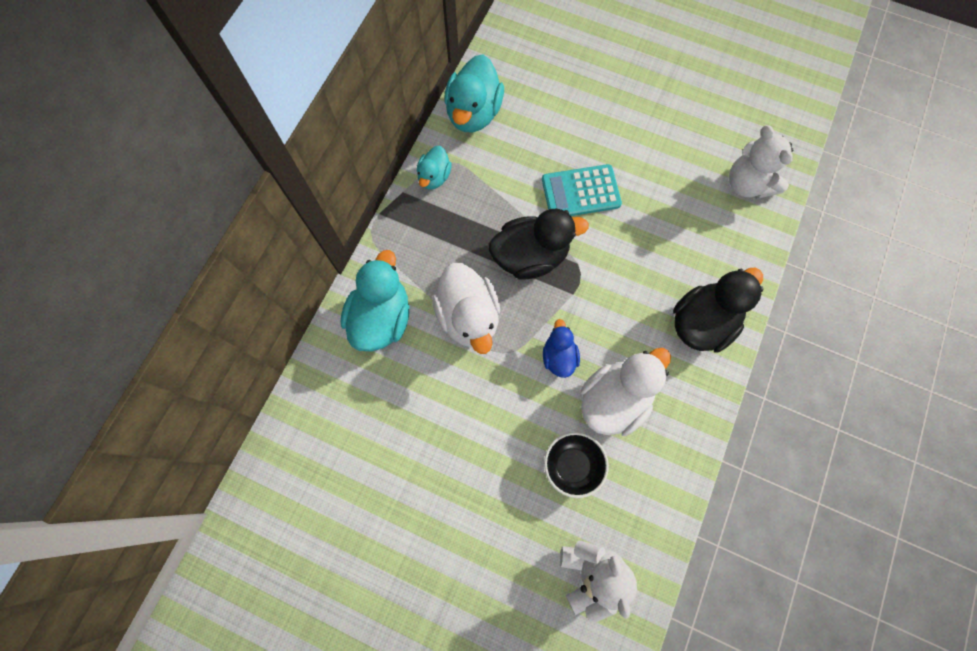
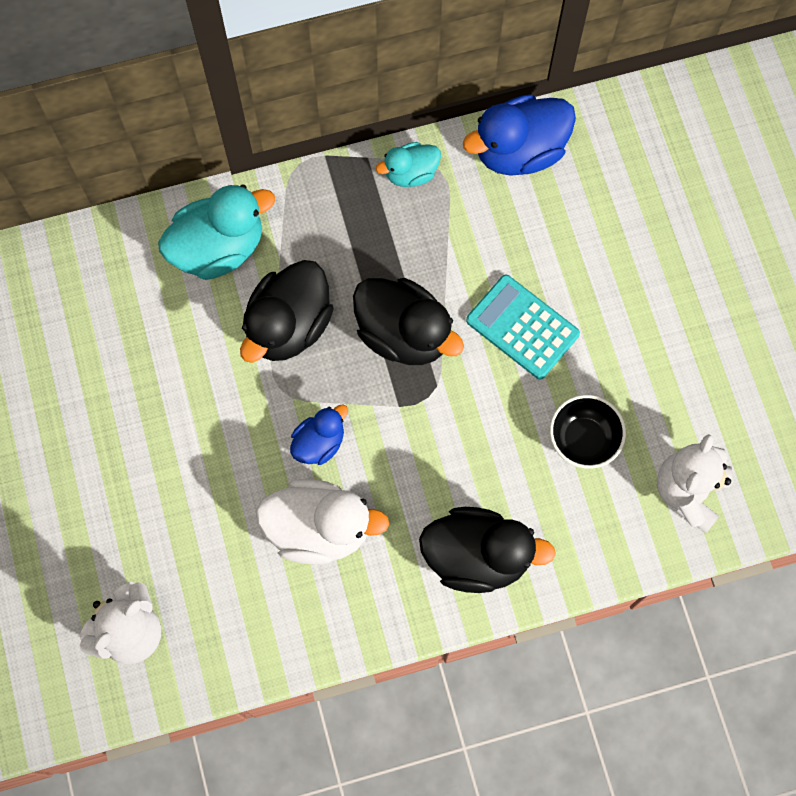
camera: 50 degrees right, 0 degrees up
(468, 317) = (288, 326): white duck -> black duck
(473, 113) = (519, 151): turquoise duck -> blue duck
(572, 465) = (219, 537): black bowl -> black bowl (583, 439)

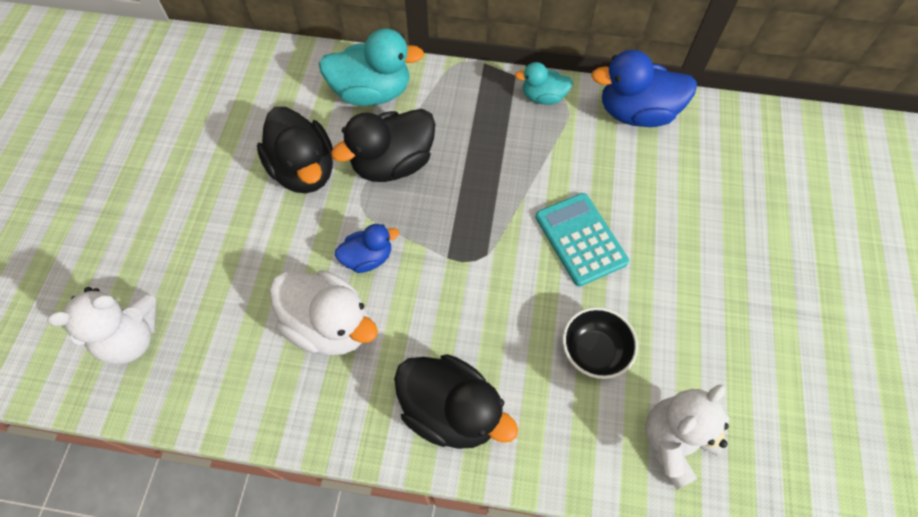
camera: 25 degrees right, 10 degrees down
(404, 334) = (480, 205): black duck -> black duck (304, 170)

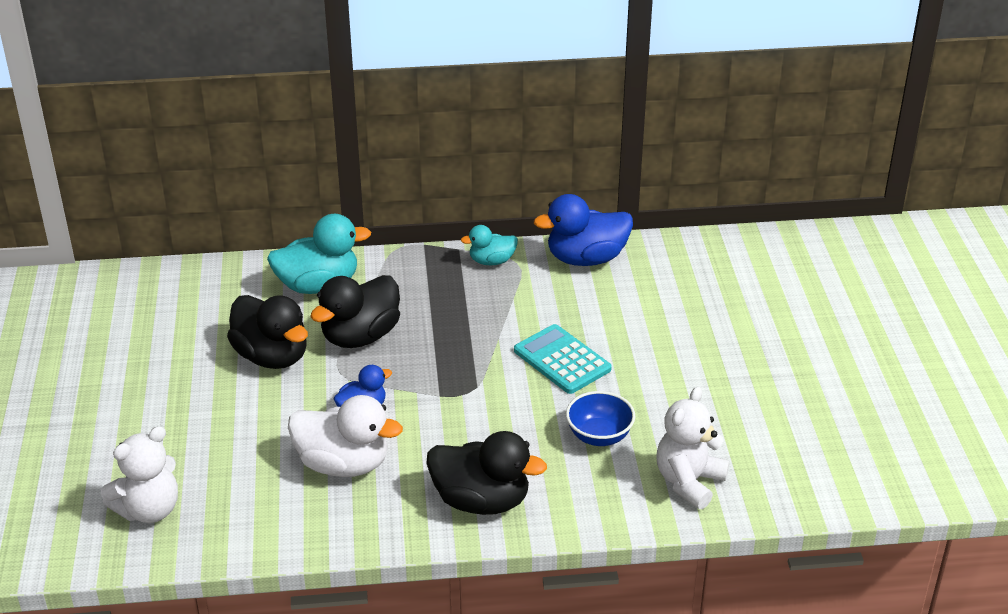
camera: 15 degrees left, 25 degrees down
(594, 352) = (599, 436): black bowl -> blue bowl

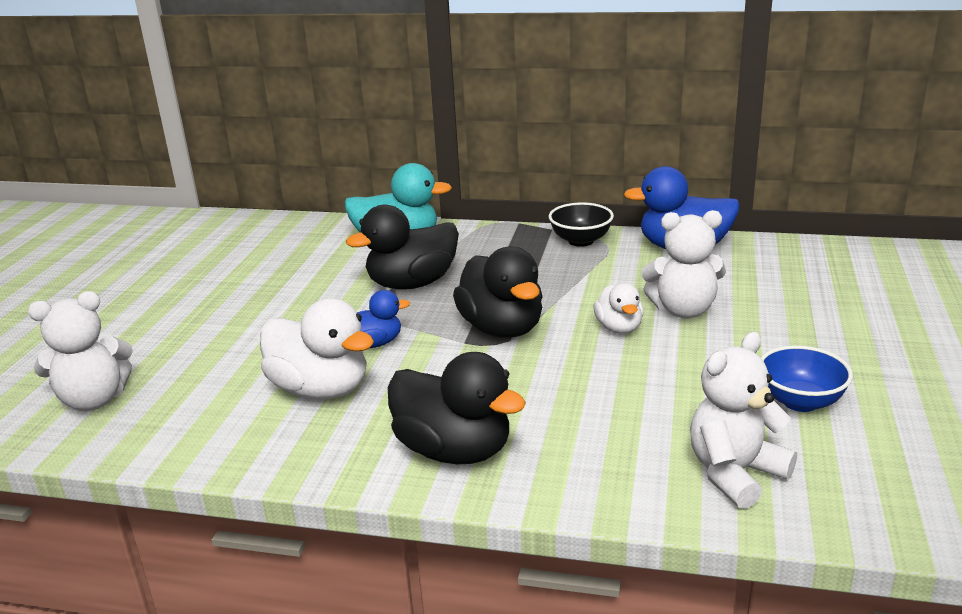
camera: 20 degrees right, 10 degrees down
(272, 356) = (315, 289): black duck -> black duck (502, 329)
(491, 261) = (581, 241): turquoise duck -> black bowl
(562, 360) = (619, 328): turquoise calculator -> white duck
(599, 436) = (633, 405): blue bowl -> blue bowl (800, 401)
(608, 333) = (683, 310): none -> white teddy bear

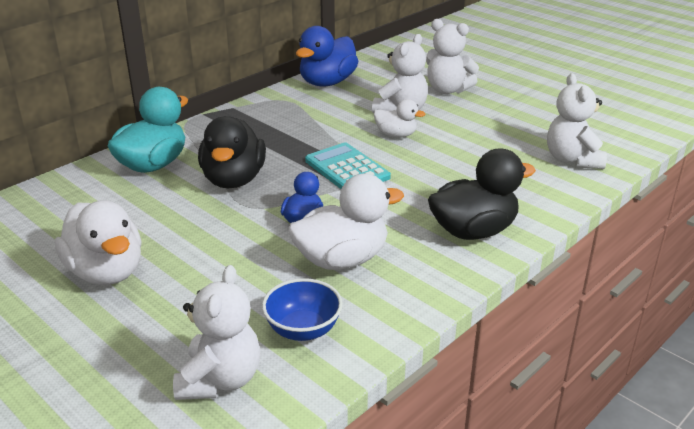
camera: 60 degrees left, 5 degrees up
(214, 294) = (106, 272): none -> white duck
(502, 329) = (347, 169): black duck -> turquoise calculator
(581, 241) = (266, 105): black bowl -> none
(791, 319) = (447, 90): none -> white teddy bear
(800, 401) = (527, 120): blue bowl -> blue bowl (303, 330)

